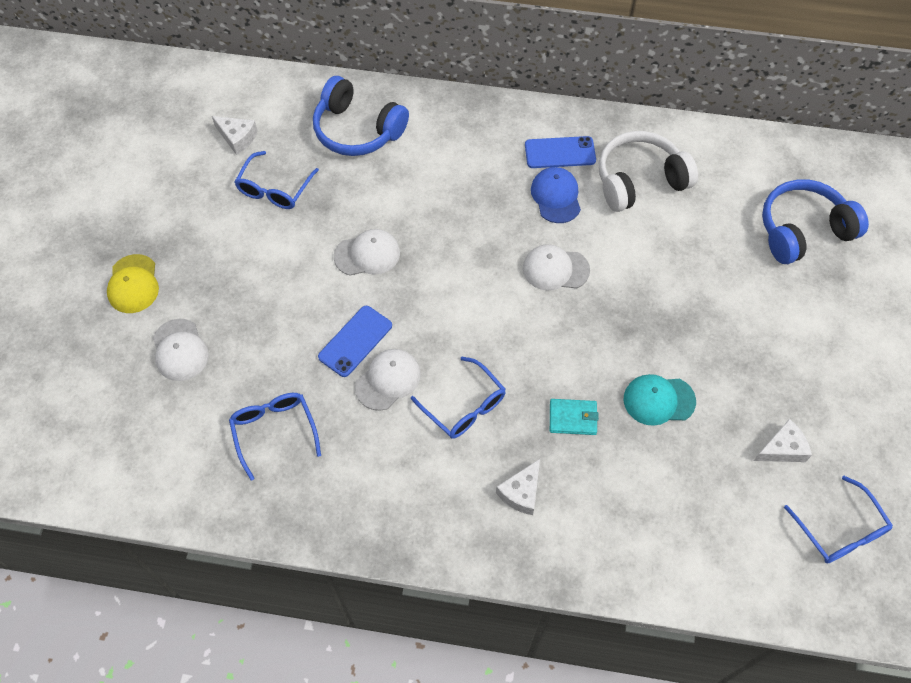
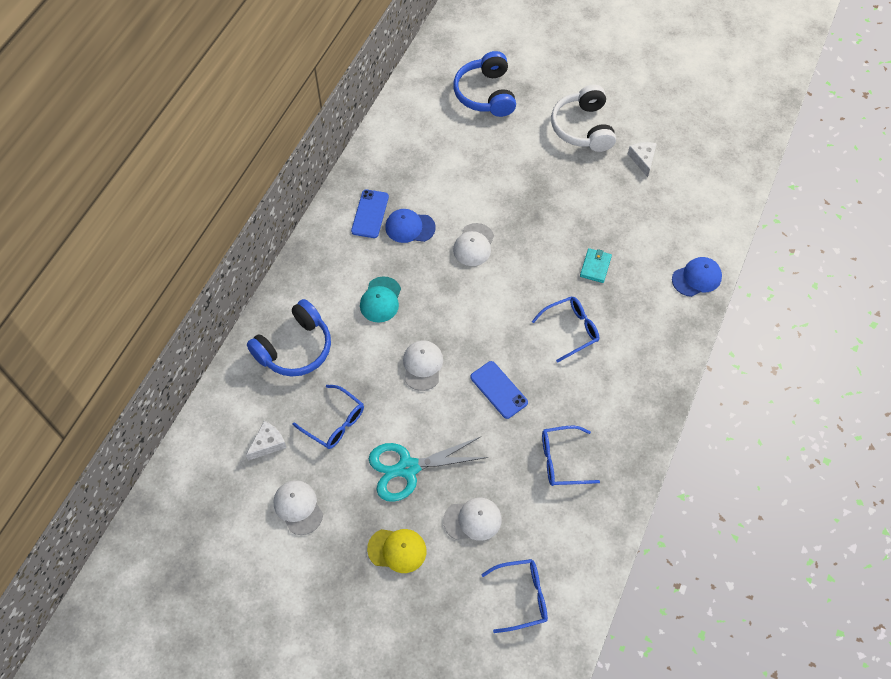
camera: 75 degrees left, 0 degrees up
(233, 271) = (408, 468): none -> turquoise scissors
(388, 380) = (538, 374): white cap -> white cap (298, 507)
(521, 492) = (643, 311): white cheese -> none
(601, 557) = (696, 278): none -> blue cap
(639, 180) = (413, 172): white headphones -> white headphones (583, 128)
(658, 400) = (593, 214): turquoise cap -> turquoise cap (381, 300)
(840, 530) = (701, 150): blue glasses -> blue glasses (521, 596)

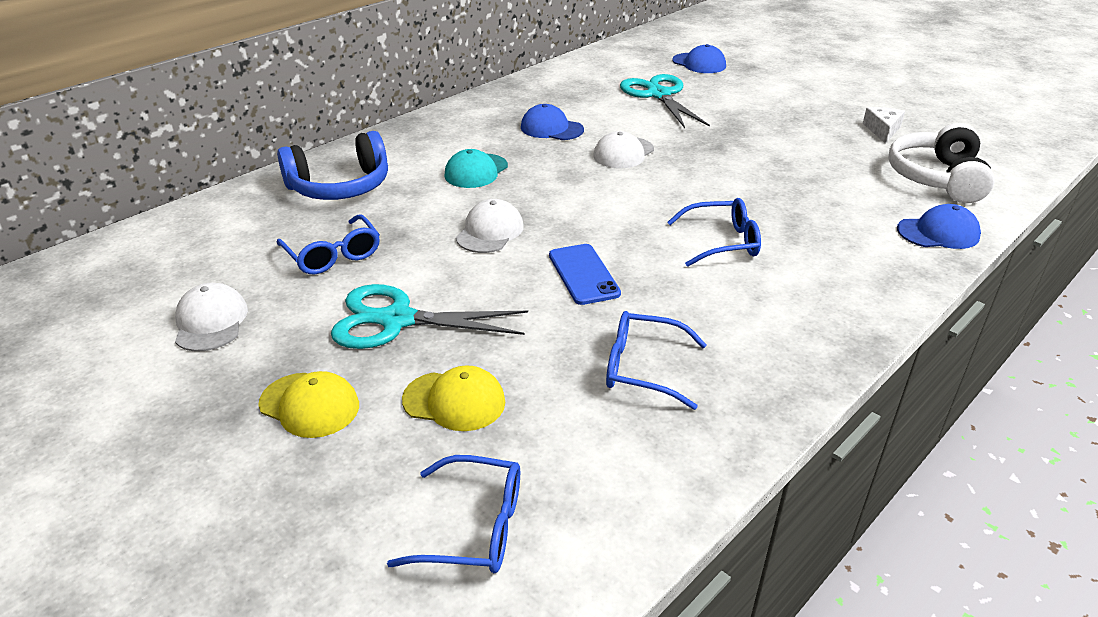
camera: 20 degrees right, 25 degrees down
(268, 443) = (231, 254): white cheese -> none
(370, 214) = (511, 113): blue phone -> none
(471, 154) = (658, 95): none -> turquoise scissors
(472, 520) = (454, 401): white cap -> yellow cap
(485, 94) = (699, 63): blue headphones -> blue cap
(583, 128) = (809, 99): white headphones -> white headphones (937, 178)
(595, 266) = (783, 197): turquoise wallet -> none

